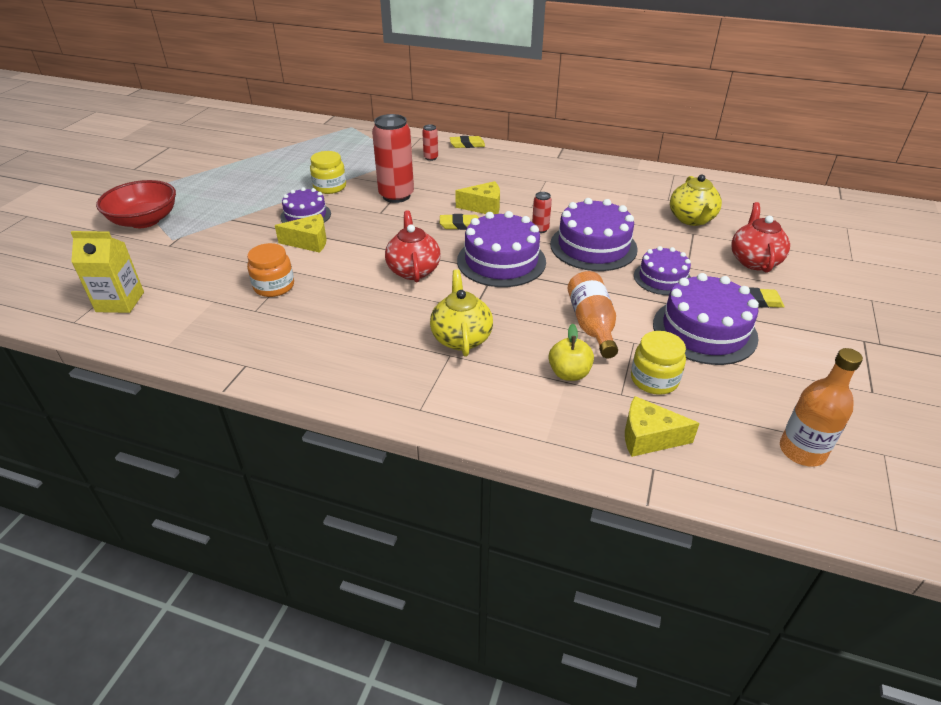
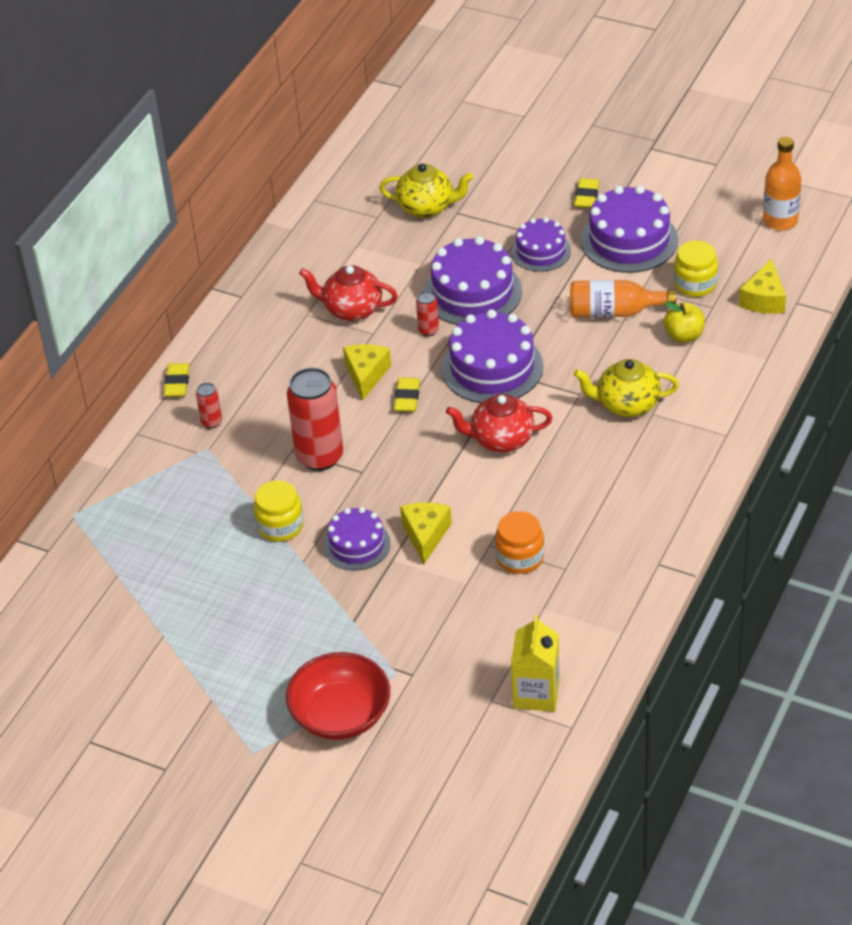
camera: 80 degrees left, 5 degrees up
(754, 261) = (517, 181): red teapot -> red teapot (352, 309)

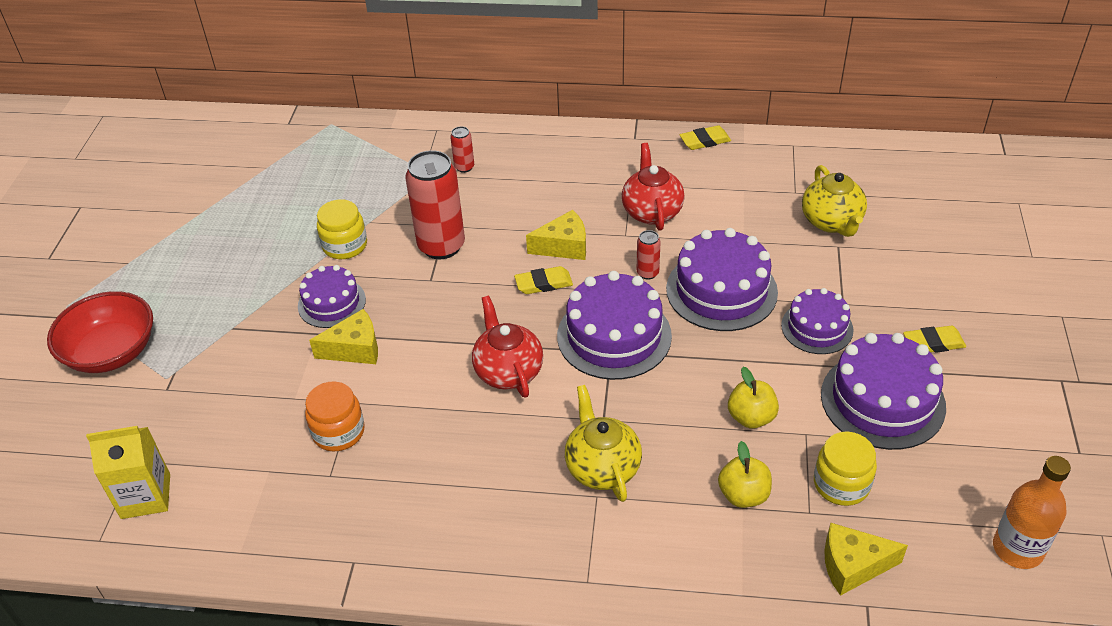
camera: 70 degrees right, 0 degrees up
(177, 383) = (506, 134): yellow eraser -> yellow eraser (705, 141)
(614, 312) = (751, 417): orange bottle -> yellow apple

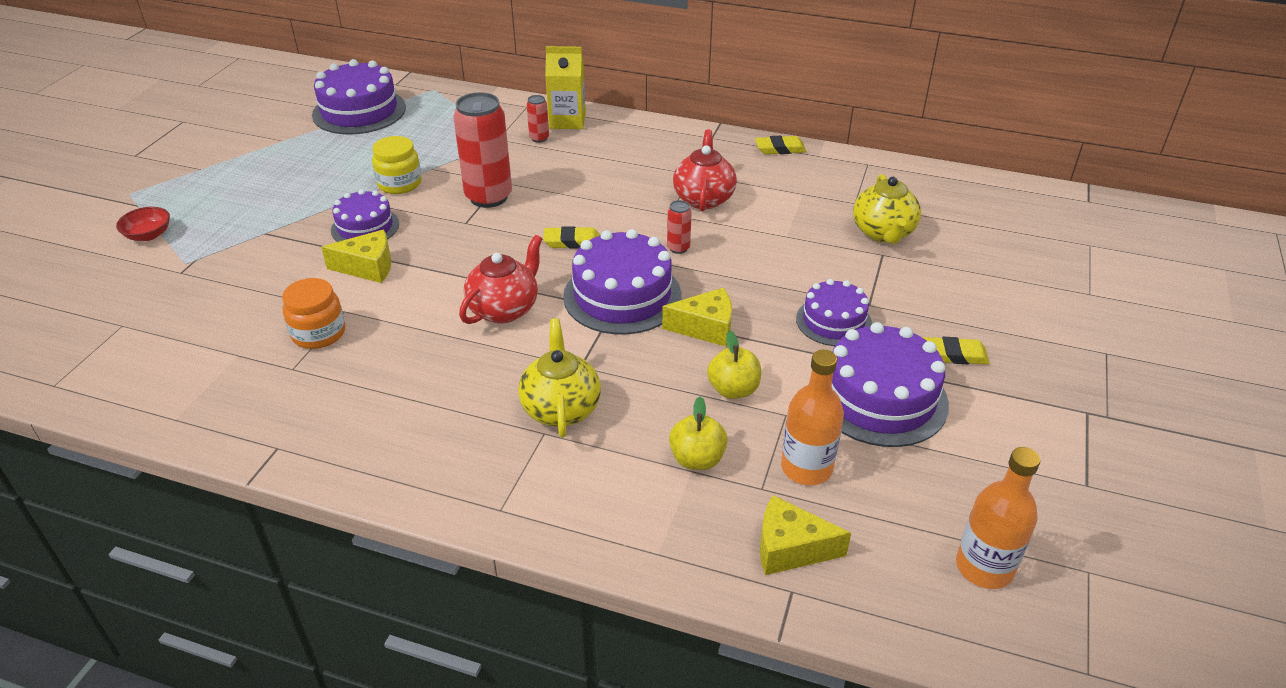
camera: 10 degrees right, 5 degrees down
(111, 352) = (148, 235): red bowl -> red bowl, size x0.51
(146, 496) = (115, 356): yellow carton -> yellow carton (567, 120)
(508, 371) = (505, 309): red teapot -> red teapot turned 45 degrees clockwise
(564, 246) = (605, 214): yellow cheese -> yellow cheese (706, 328)
(721, 290) = (747, 274): purple cake -> purple cake (359, 111)
(841, 484) = (806, 468): yellow jar -> orange bottle

